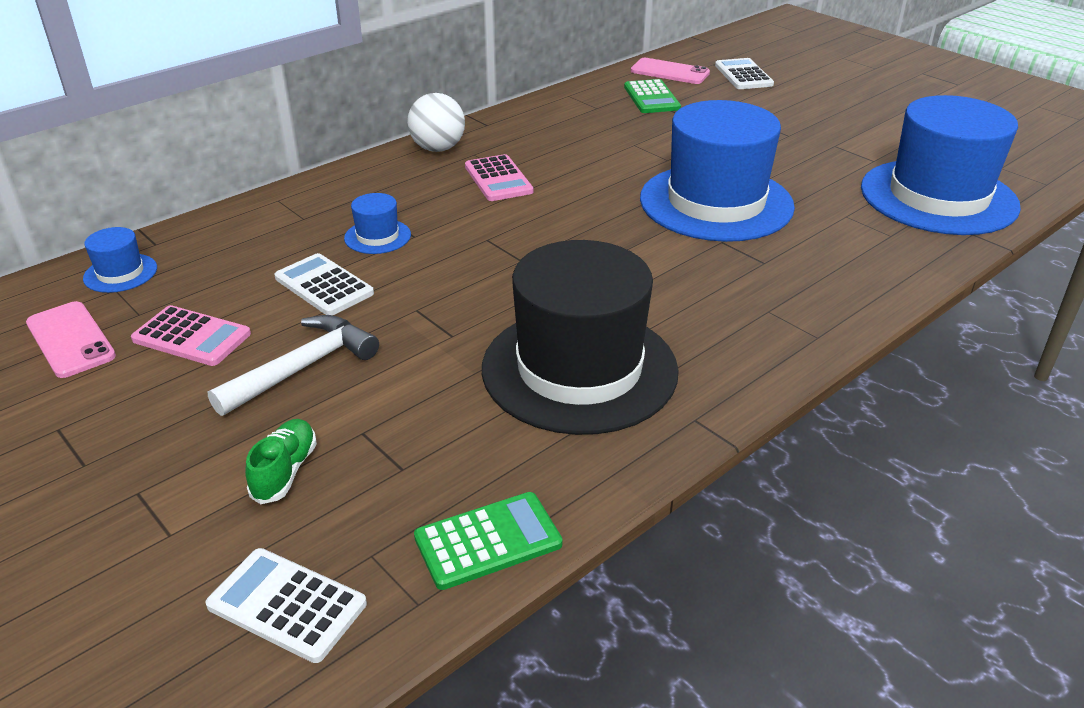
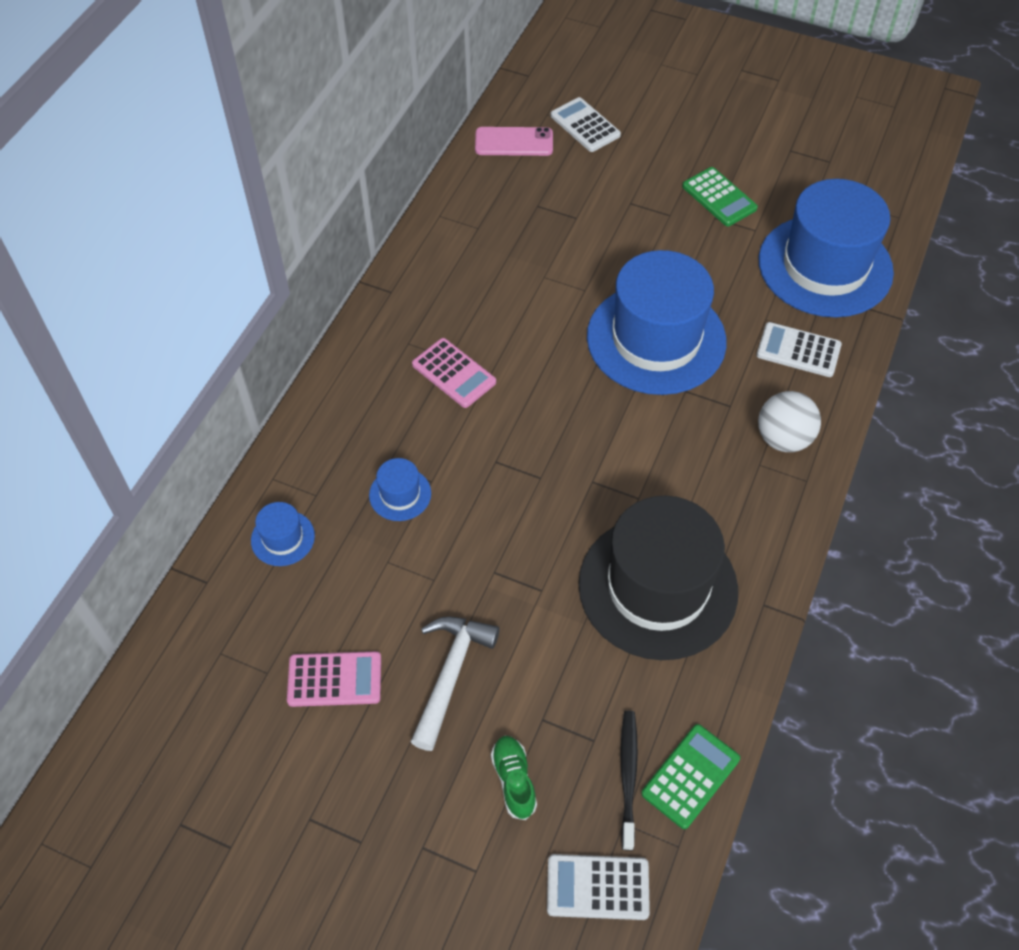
camera: 25 degrees left, 20 degrees up
(70, 340) = (234, 726): pink phone -> none
(120, 273) = (207, 631): blue hat -> blue hat (283, 538)
(324, 286) = (399, 574): white calculator -> white calculator (798, 350)
(414, 514) = (628, 776): none -> black toothbrush
(438, 148) = (369, 347): white ball -> white ball (783, 438)
(651, 98) = (519, 193): green calculator -> green calculator (719, 197)

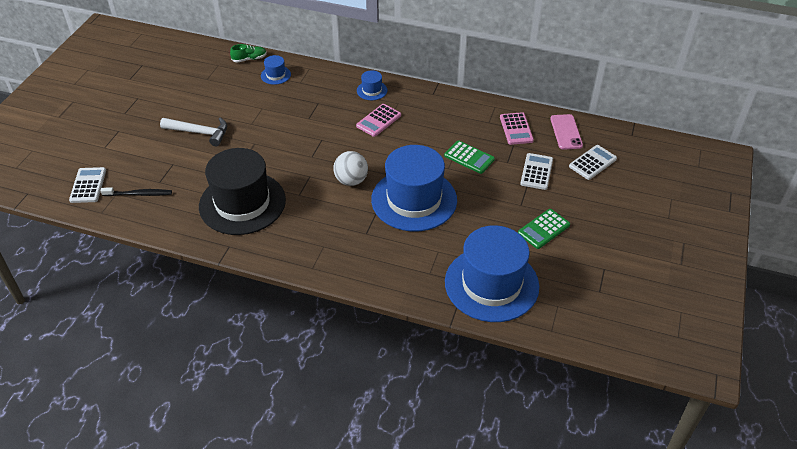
camera: 85 degrees right, 10 degrees down
(334, 679) = (201, 98): pink calculator -> pink calculator (516, 129)
(400, 494) = (300, 108): blue hat -> blue hat (372, 90)
(514, 780) = (144, 156): green shoe -> green shoe (249, 59)
(690, 776) = (135, 216): green calculator -> green calculator (469, 157)
(783, 438) = (342, 257): white ball -> white ball (351, 180)
(798, 350) = (414, 267): white calculator -> white calculator (536, 172)

